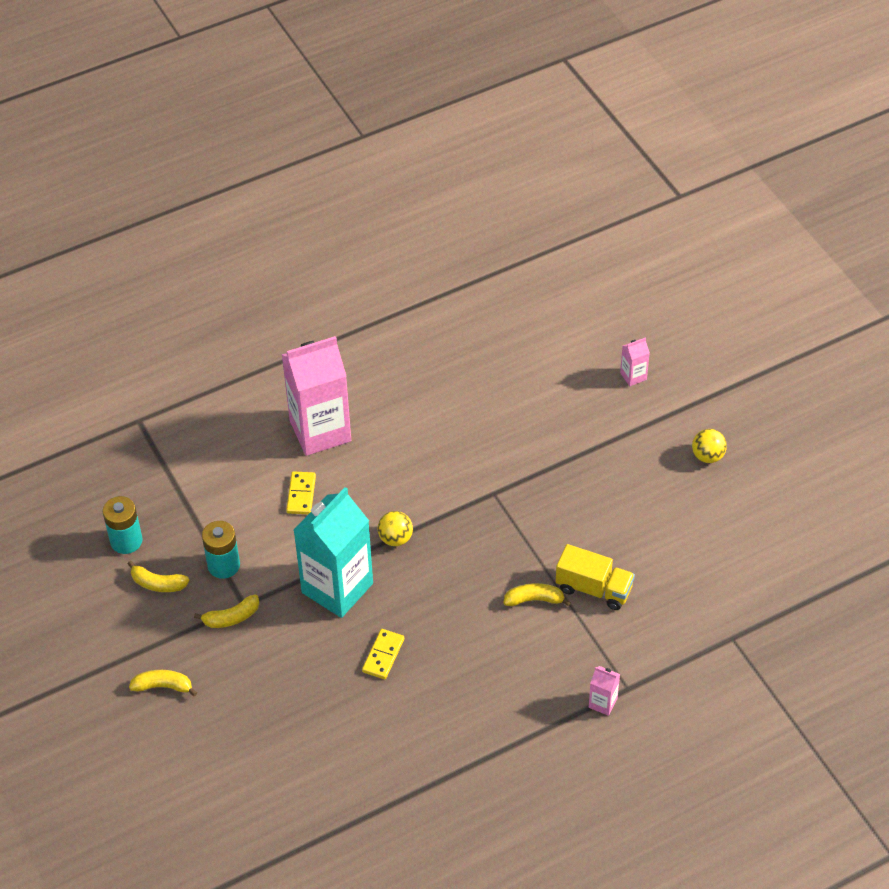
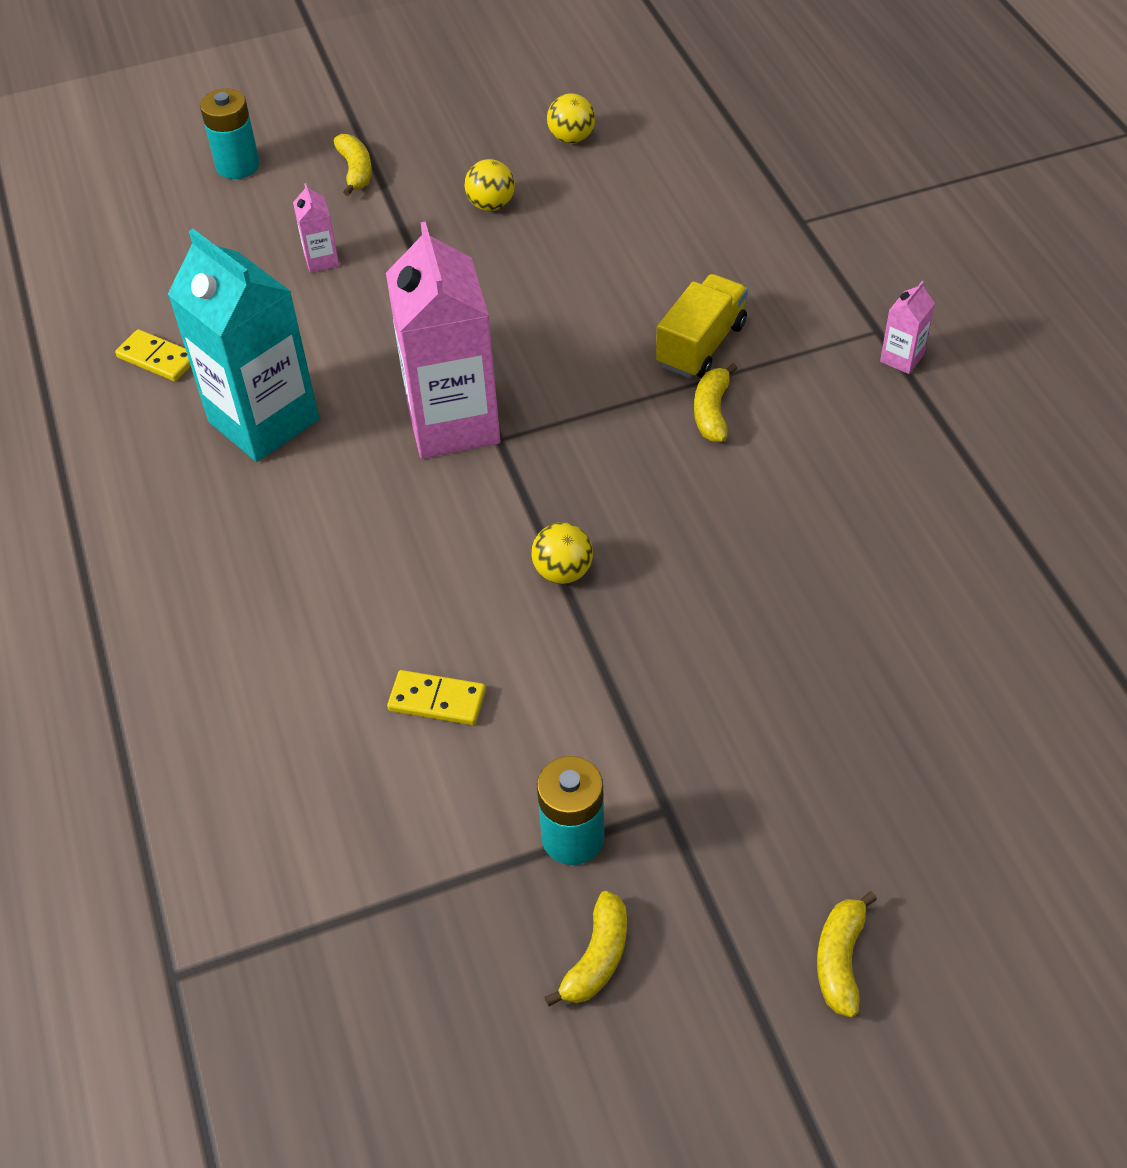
camera: 80 degrees left, 0 degrees up
(126, 541) = (480, 1014): turquoise battery -> turquoise battery (238, 165)
(231, 617) = (694, 831): yellow banana -> yellow banana (355, 171)
(320, 431) = (300, 660): pink carton -> pink carton (453, 422)
(337, 588) = (652, 662): turquoise carton -> turquoise carton (263, 421)
(383, 655) = (798, 608): yellow domino -> yellow domino (157, 358)
(791, 491) = (571, 138): none -> yellow ball

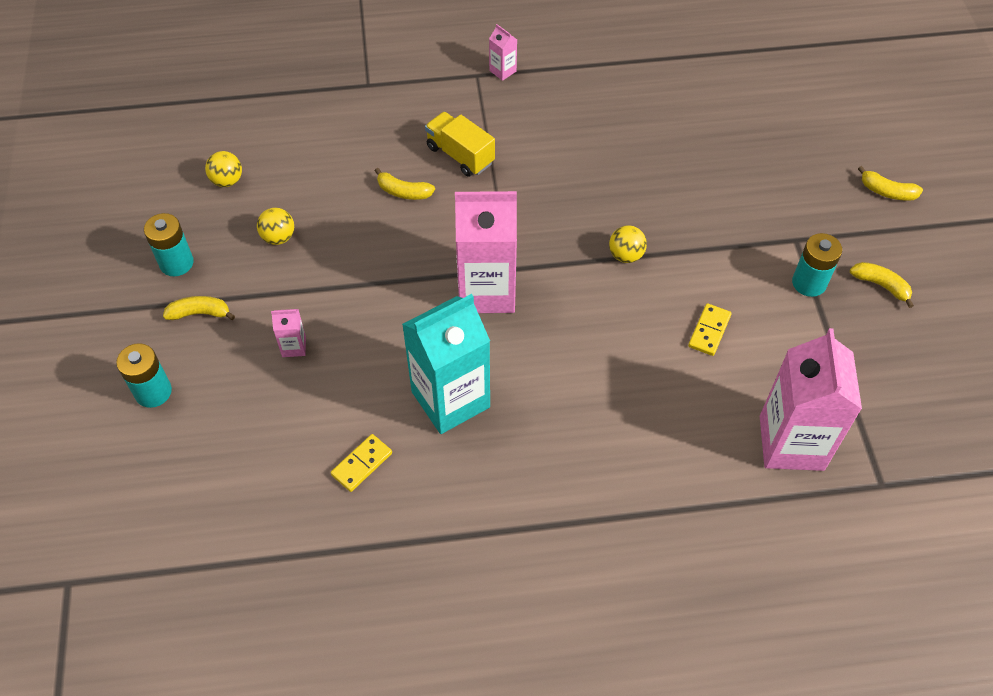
camera: 80 degrees left, 5 degrees up
(239, 836) = (791, 443): none -> pink carton
(427, 133) = (176, 263): none -> turquoise battery
(712, 412) = (518, 162): yellow banana -> yellow banana (403, 192)

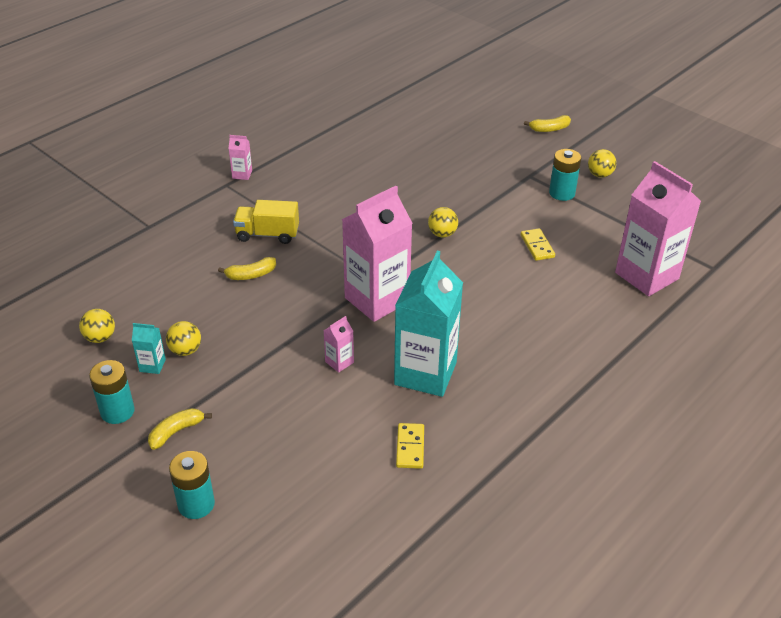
camera: 40 degrees left, 15 degrees down
(240, 235) = (152, 365): none -> turquoise carton
(294, 347) = (277, 409): pink carton -> pink carton (339, 362)
(880, 285) = (600, 175): yellow banana -> yellow ball

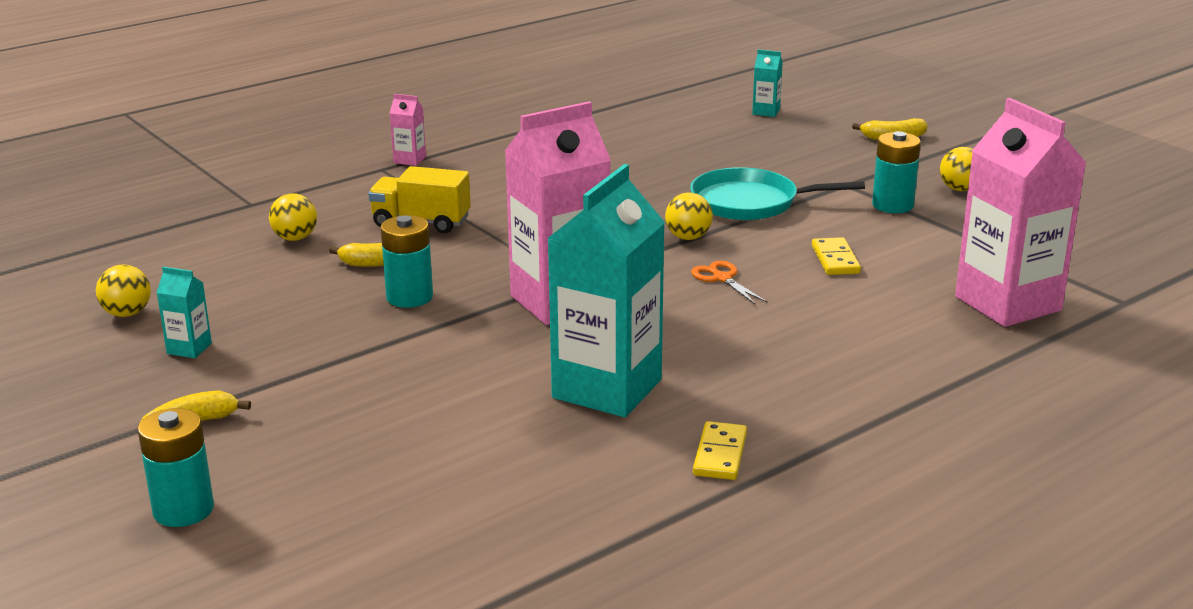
camera: 10 degrees right, 15 degrees down
(117, 411) = (114, 394): turquoise battery -> turquoise battery (409, 297)
(185, 350) = (246, 336): yellow ball -> yellow ball (295, 238)
(339, 362) = (475, 366): pink carton -> none
(410, 447) = (550, 473): yellow domino -> yellow domino (720, 454)
(464, 109) = (766, 112): none -> turquoise carton
(472, 269) = (722, 278): none -> orange scissors
(473, 198) = (750, 202): none -> turquoise pan

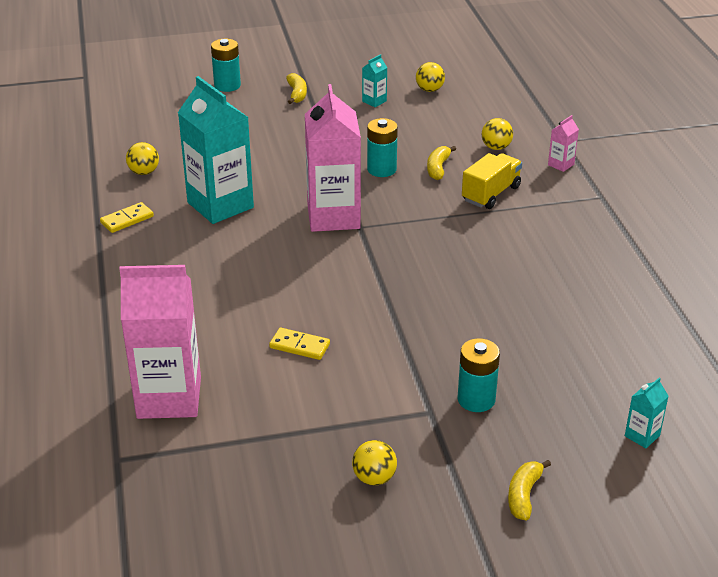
camera: 115 degrees right, 10 degrees up
(409, 160) = (613, 211): pink carton -> pink carton (561, 164)
(688, 237) = (387, 293): yellow ball -> yellow ball (144, 172)
(720, 454) = (127, 219): yellow domino -> yellow domino turned 75 degrees counterclockwise
(722, 278) = (313, 286): orange scissors -> none
(750, 202) = (428, 344): turquoise pan -> none
(892, 205) = (370, 419): turquoise battery -> turquoise battery (476, 399)

